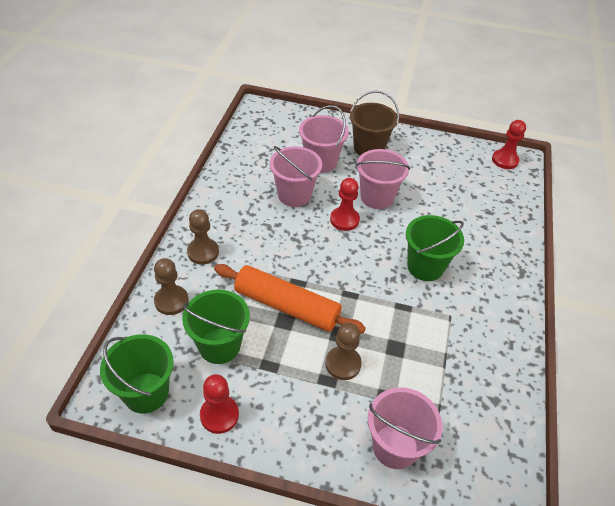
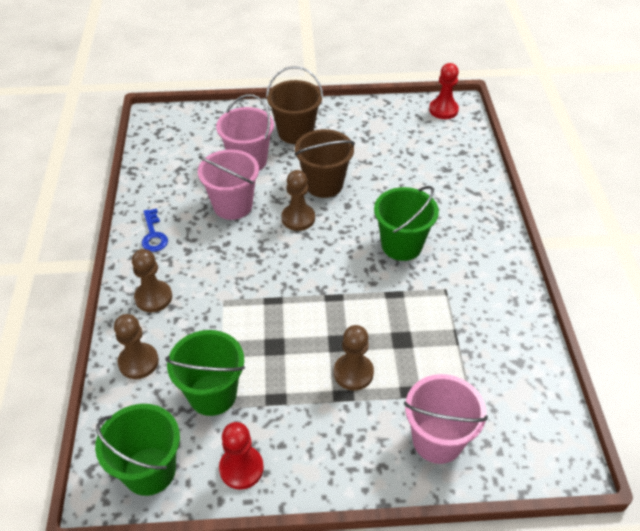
camera: 15 degrees left, 0 degrees up
(222, 202) = (153, 235): none -> blue key
(286, 306) = (270, 329): orange rolling pin -> none
(344, 220) = (298, 218): red pawn -> brown pawn
(377, 197) = (324, 184): pink bucket -> brown bucket

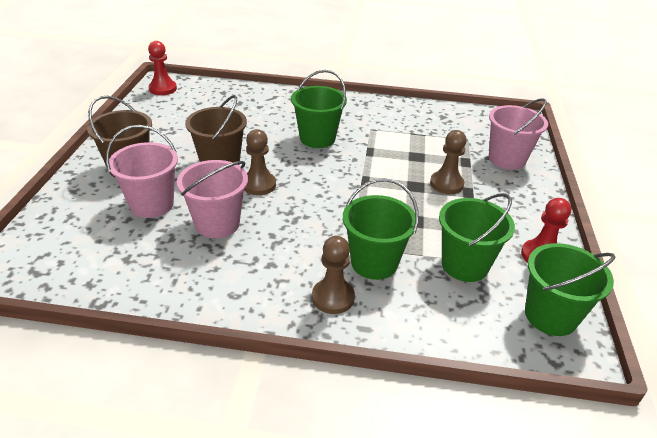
camera: 80 degrees left, 10 degrees down
(138, 362) = (421, 316): brown pawn -> none
(153, 235) = (233, 290): blue key -> none
(202, 320) = (374, 263): none -> green bucket

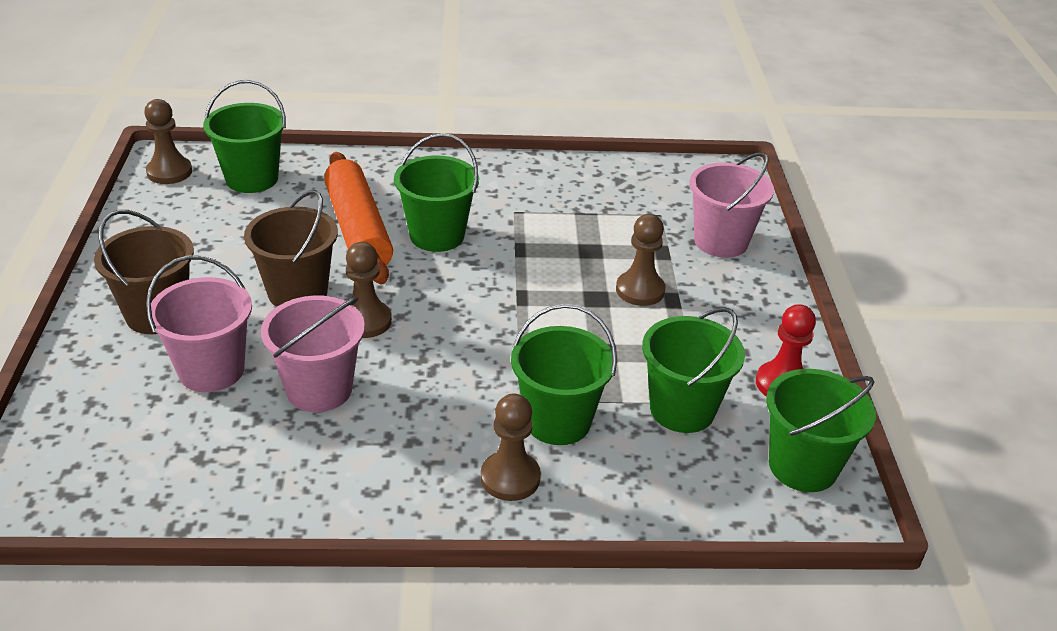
camera: 10 degrees left, 0 degrees up
(163, 89) = (169, 172): red pawn -> brown pawn
(211, 96) = (252, 179): none -> green bucket
(268, 130) = (358, 230): none -> orange rolling pin

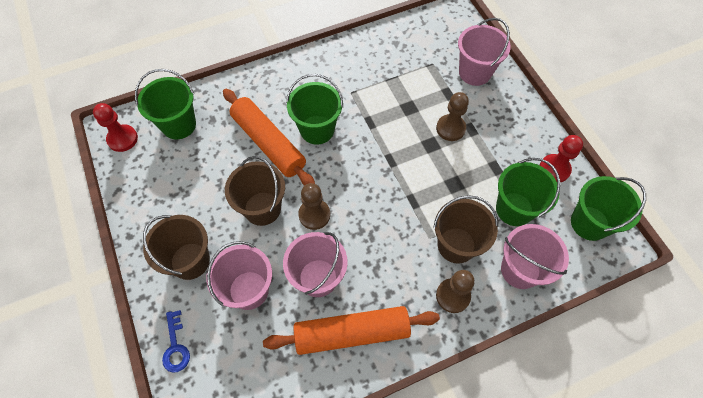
camera: 20 degrees left, 25 degrees up
(65, 395) = (175, 346): none -> blue key
(169, 172) = (122, 139): brown pawn -> red pawn
(322, 467) = (352, 333): none -> orange rolling pin
(557, 421) = (456, 245): green bucket -> brown bucket
(643, 484) = (520, 270): none -> pink bucket

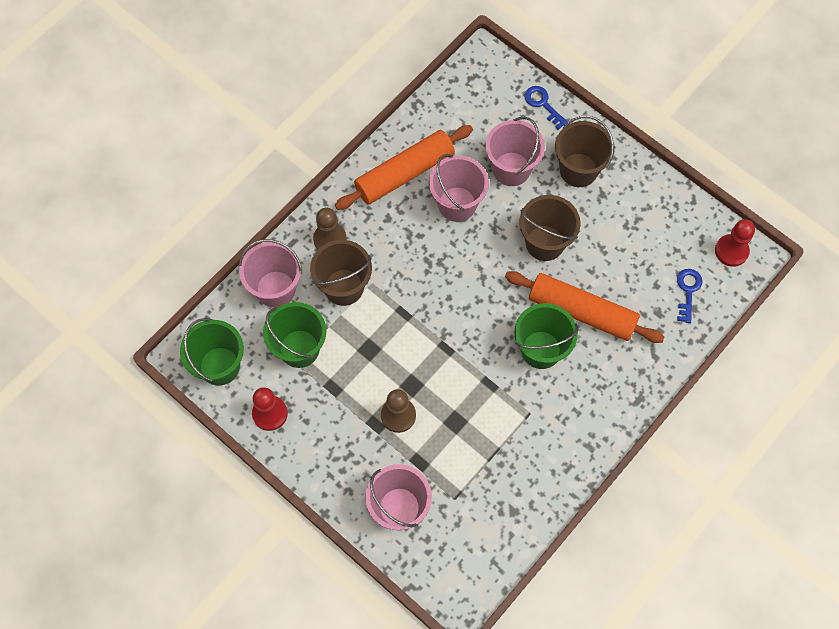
camera: 155 degrees right, 5 degrees up
(179, 125) = (688, 291): green bucket -> blue key
(314, 215) = (492, 258): brown pawn -> none

